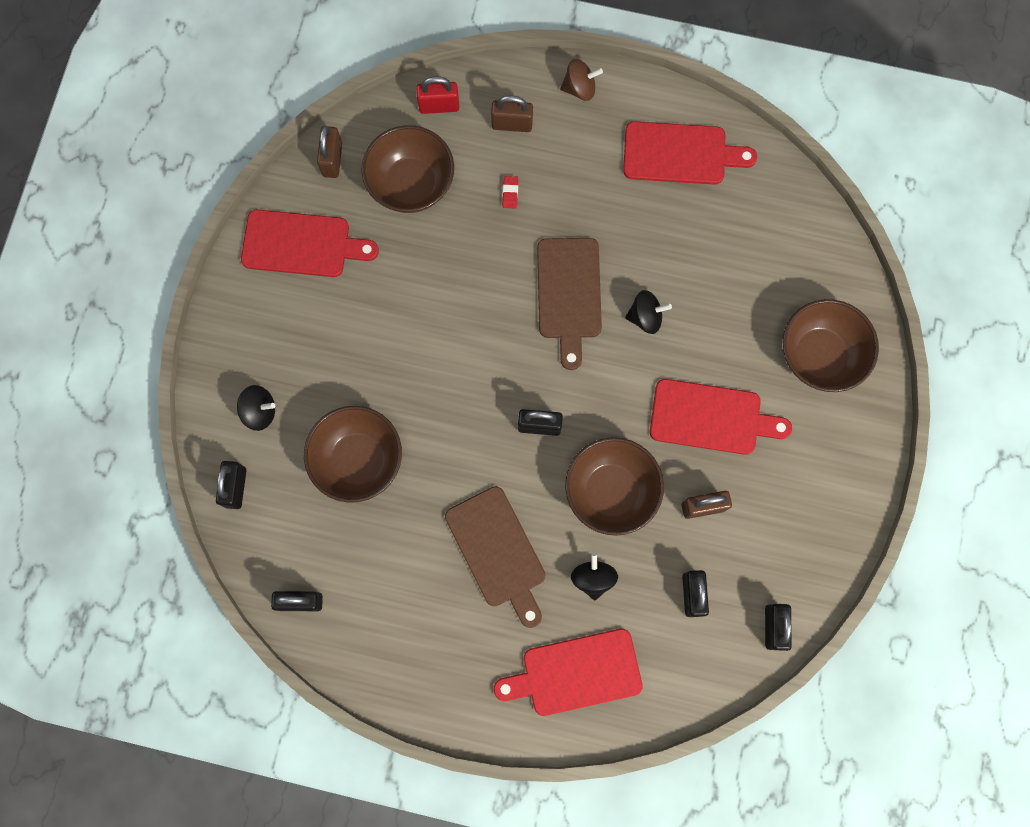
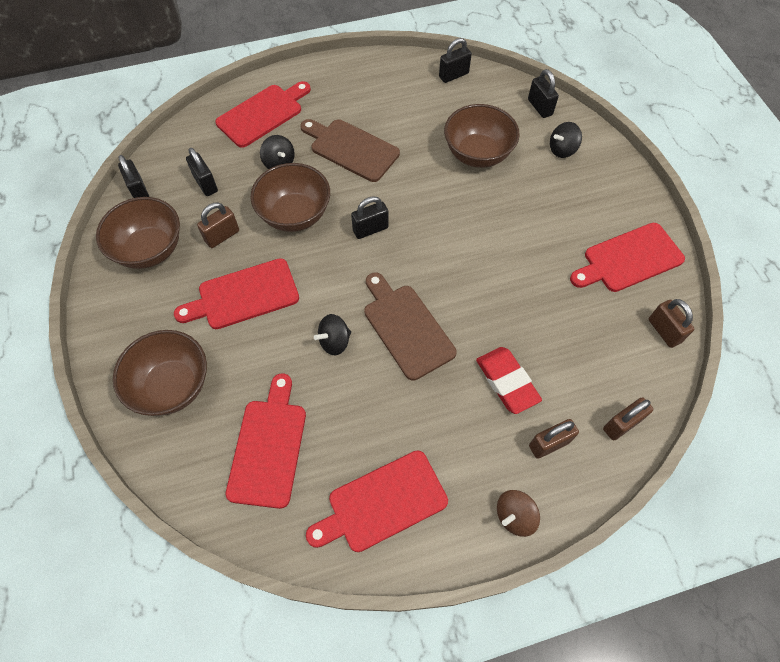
camera: 150 degrees right, 15 degrees down
(411, 184) = (589, 345): brown bowl -> brown bowl (150, 249)
(439, 106) = (621, 424): red padlock -> brown padlock
(510, 193) = (507, 382): red eraser -> red eraser, size x2.32
(753, 250) = (269, 446): none -> red cutting board

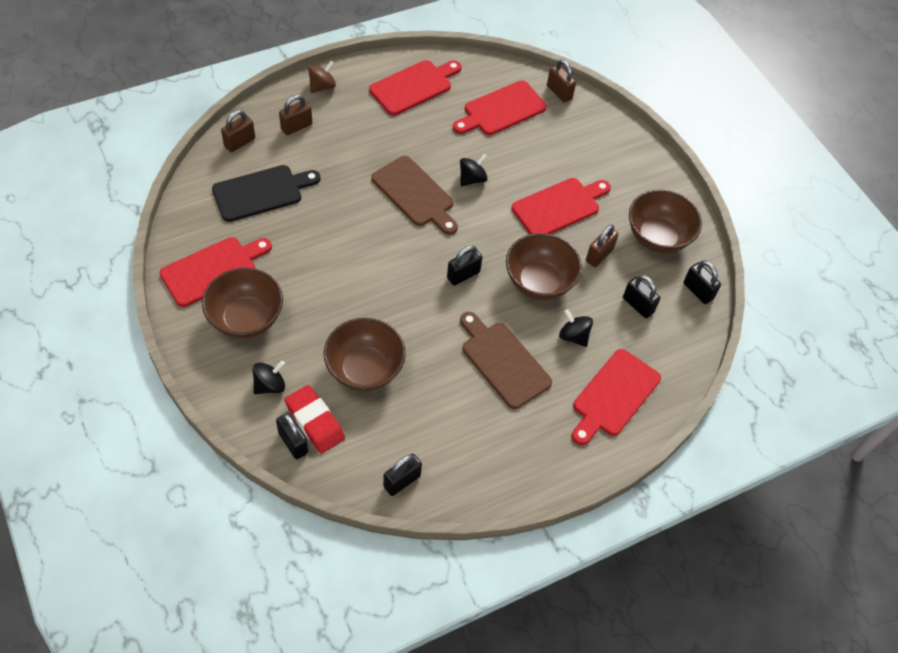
camera: 165 degrees right, 5 degrees down
(172, 386) = (587, 139): brown bowl -> brown bowl (246, 319)
(269, 446) = (501, 110): red cutting board -> red cutting board turned 60 degrees clockwise
(351, 149) = (503, 361): brown cutting board -> brown cutting board turned 150 degrees counterclockwise
(507, 382) = (328, 163): red eraser -> red eraser (314, 421)
(586, 347) = (261, 192): none -> black cutting board
(664, 331) = (192, 210): brown padlock -> brown padlock (559, 92)

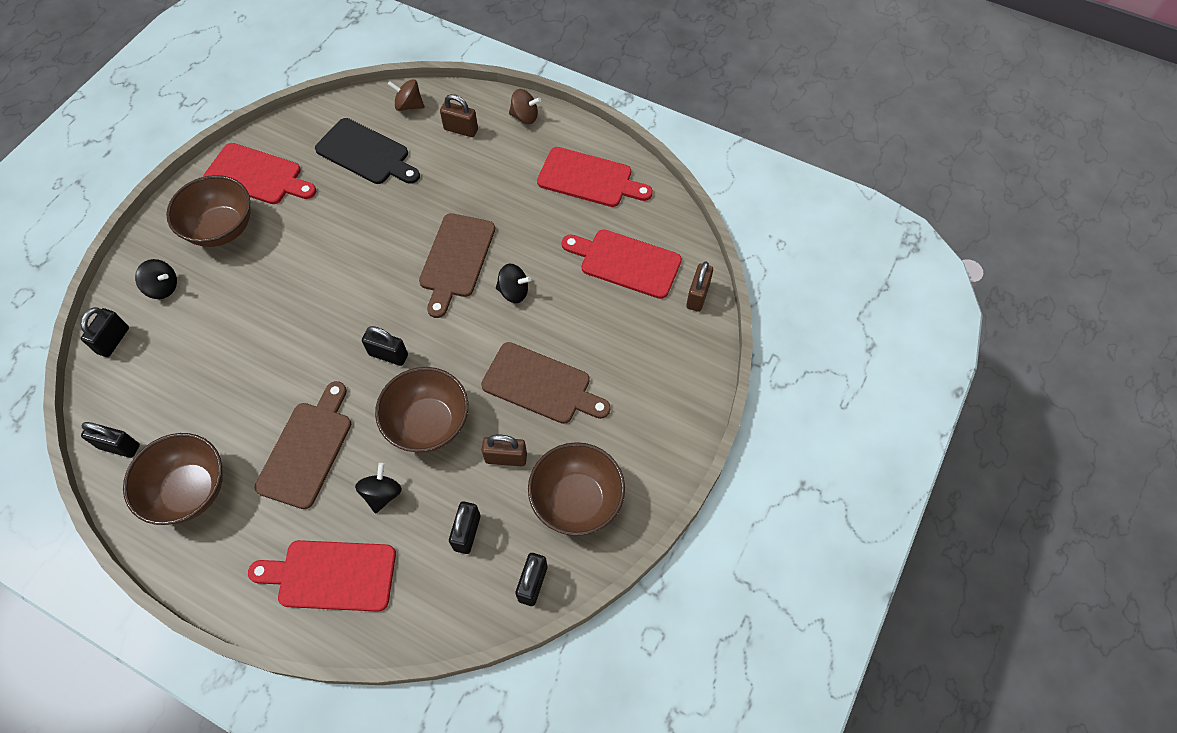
camera: 60 degrees right, 5 degrees up
(239, 142) = (409, 105): brown padlock -> brown spinning top
(314, 421) = (145, 342): red eraser -> none
(364, 369) = (224, 344): brown bowl -> brown bowl (190, 490)
(559, 207) = (541, 385): red cutting board -> brown cutting board

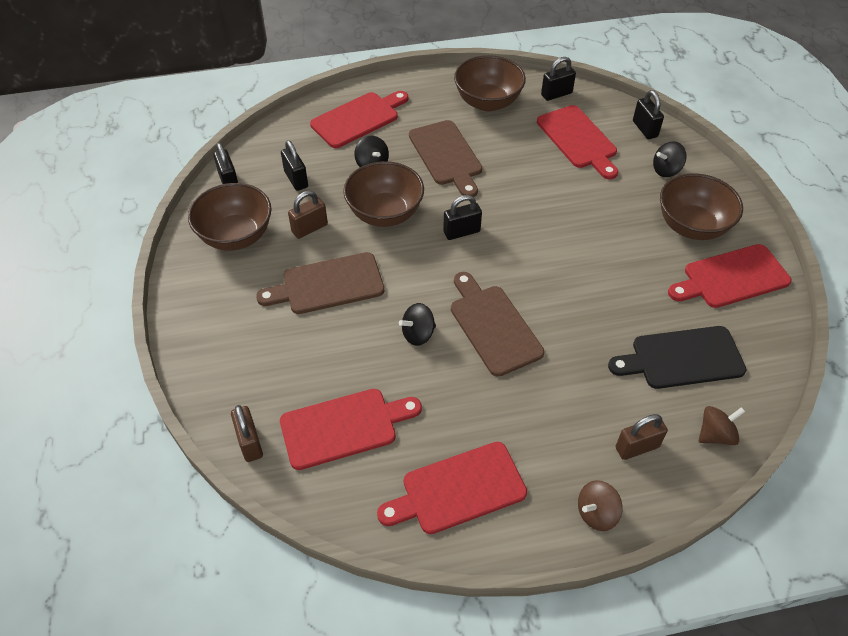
camera: 140 degrees right, 10 degrees down
(180, 374) = (578, 140): none -> red cutting board

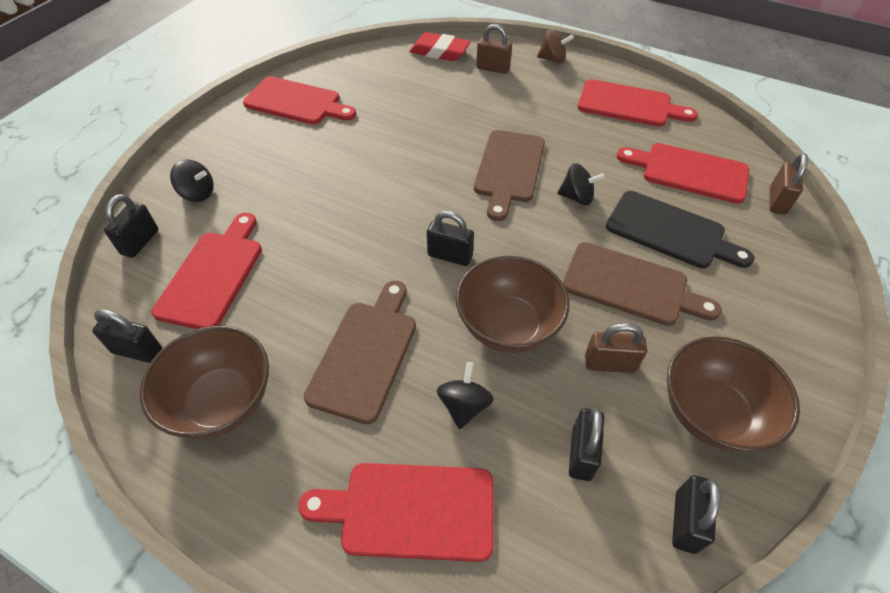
camera: 140 degrees left, 0 degrees up
(682, 358) = (403, 86): black cutting board -> black cutting board (670, 232)
(692, 226) = (261, 144): brown bowl -> none
(715, 435) = (439, 52): brown spinning top -> red eraser

